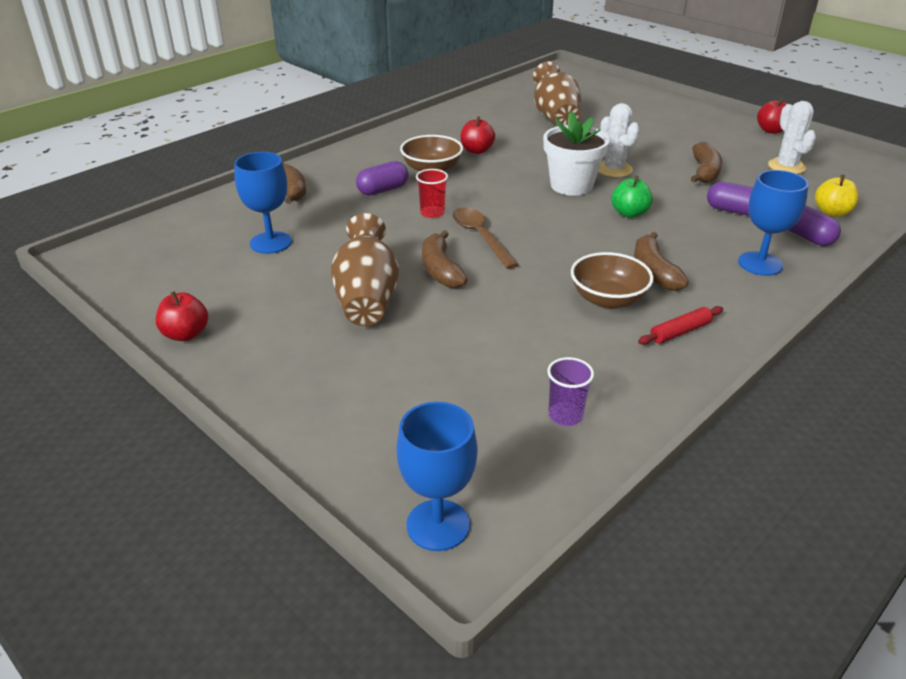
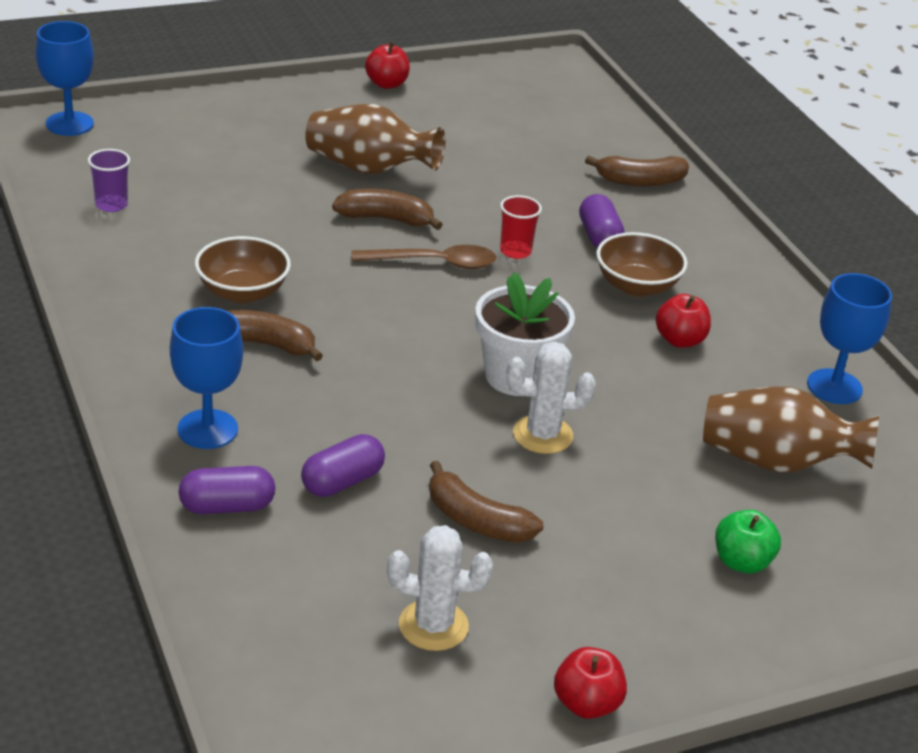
camera: 110 degrees right, 0 degrees up
(270, 242) = (518, 147): blue goblet -> blue goblet (834, 387)
(629, 213) = (406, 389): green apple -> green apple (742, 562)
(680, 332) = (150, 309): red rolling pin -> none
(832, 212) = (263, 576): yellow apple -> none

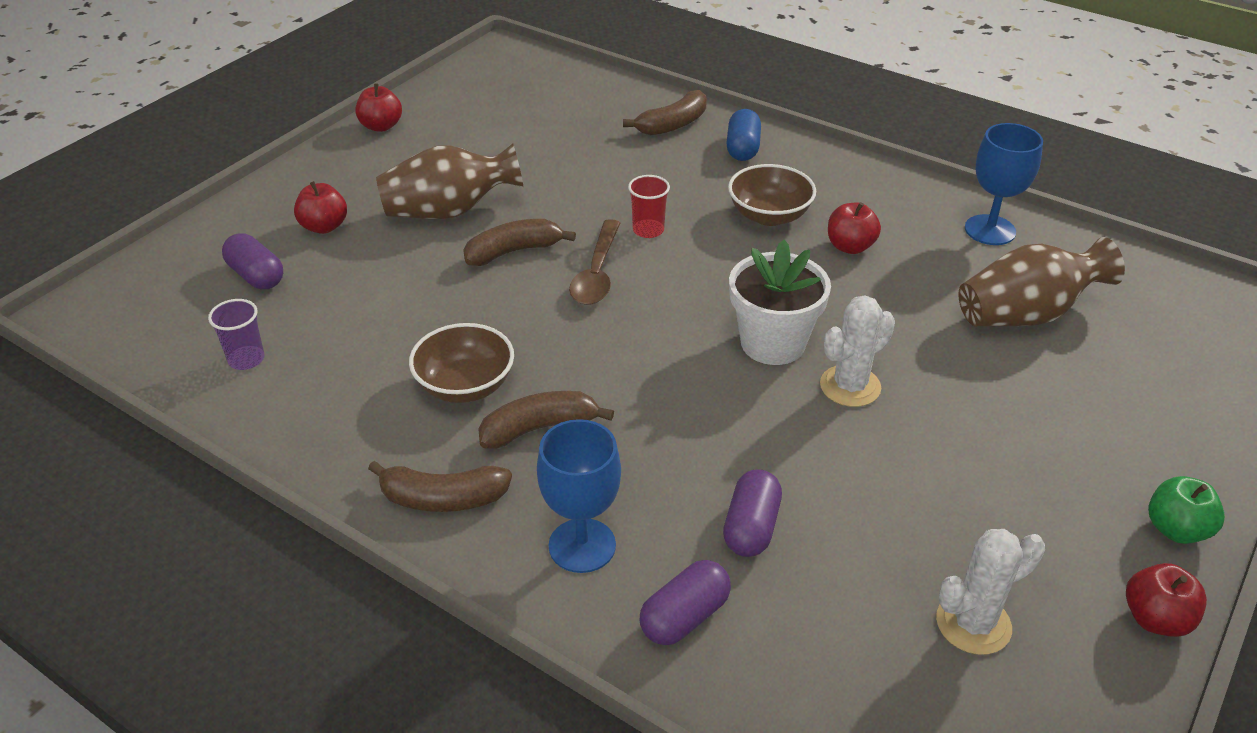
camera: 30 degrees left, 5 degrees up
(69, 124) = (116, 294): blue goblet -> none
(261, 140) = (324, 226): none -> red apple
(434, 263) = (597, 273): brown spoon -> brown spoon turned 135 degrees clockwise
(476, 520) = (892, 498): brown banana -> brown banana (443, 498)
(599, 237) = (696, 186): purple capsule -> purple capsule (256, 276)
(681, 225) = (742, 148): none -> blue capsule
(742, 562) = (1103, 415): green apple -> green apple (1176, 529)

